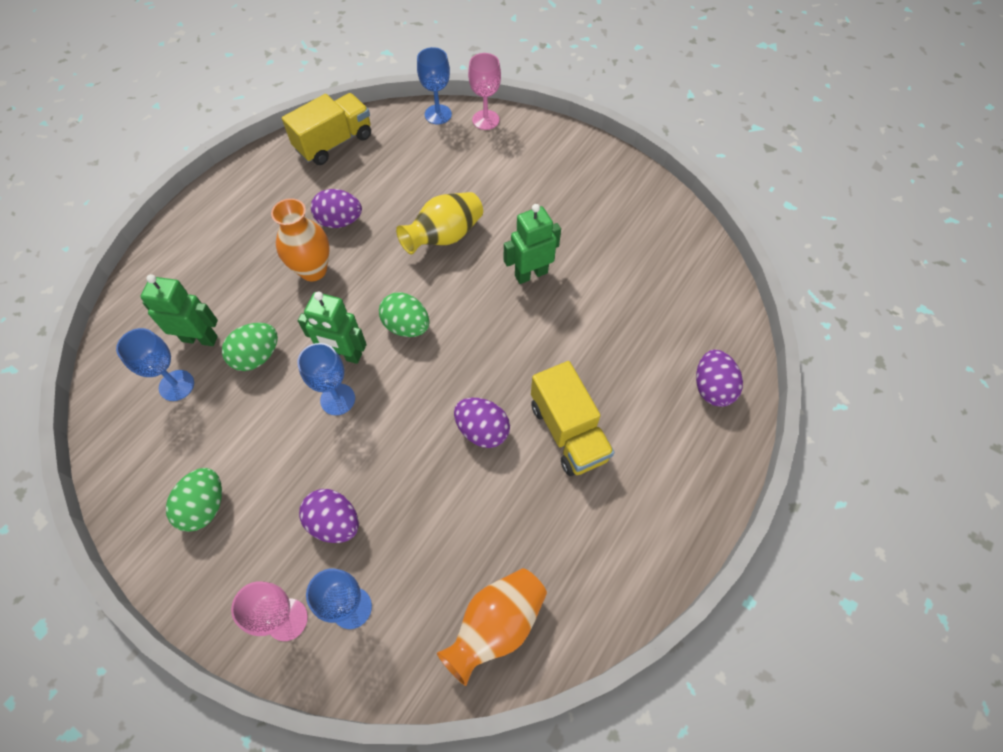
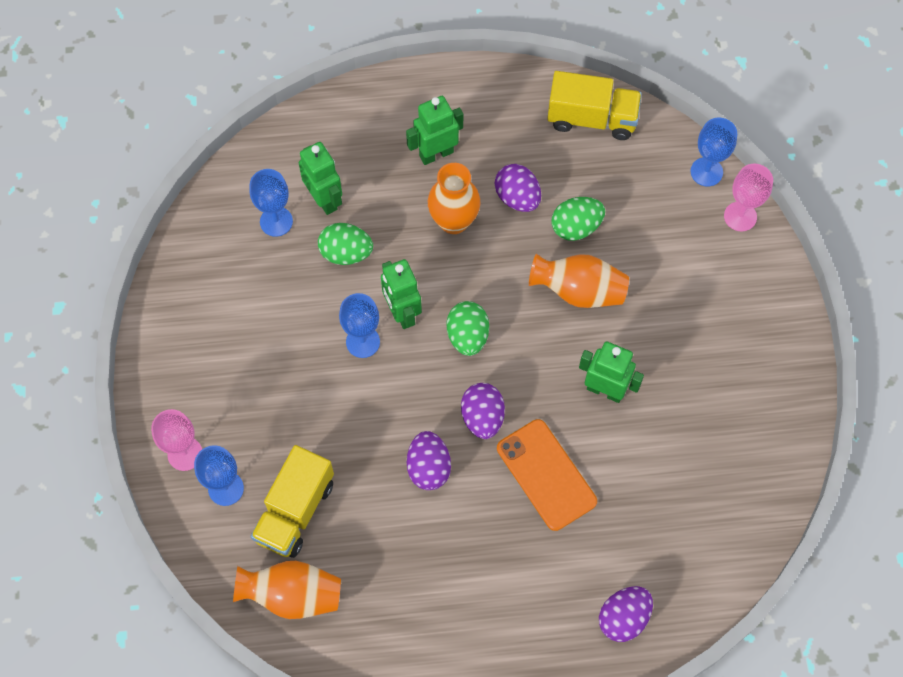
camera: 50 degrees right, 5 degrees up
(205, 506) = (211, 329): green egg -> green egg (576, 227)
(252, 243) = (436, 154): none -> green robot
(334, 522) = (272, 425): purple egg -> purple egg (482, 417)
(444, 236) = (578, 291): yellow vase -> orange vase
(560, 355) = (546, 474): none -> orange phone
(568, 432) = (483, 533): yellow truck -> yellow truck (295, 511)

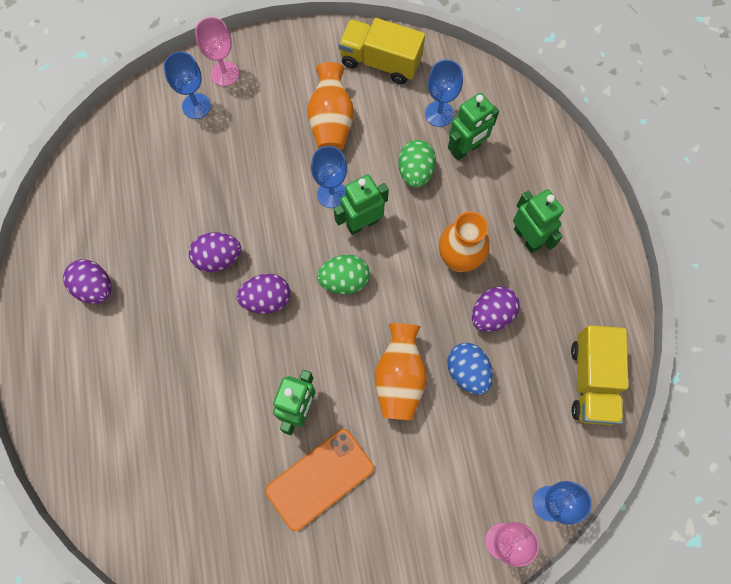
camera: 85 degrees right, 5 degrees up
(292, 595) = (108, 164): orange vase -> orange vase (331, 121)
(295, 511) = (178, 158): yellow truck -> yellow truck (380, 62)
(546, 474) = (214, 359): orange phone -> orange phone (320, 479)
(576, 227) = (467, 372): green egg -> blue egg
(623, 618) = (81, 435): purple egg -> purple egg (95, 288)

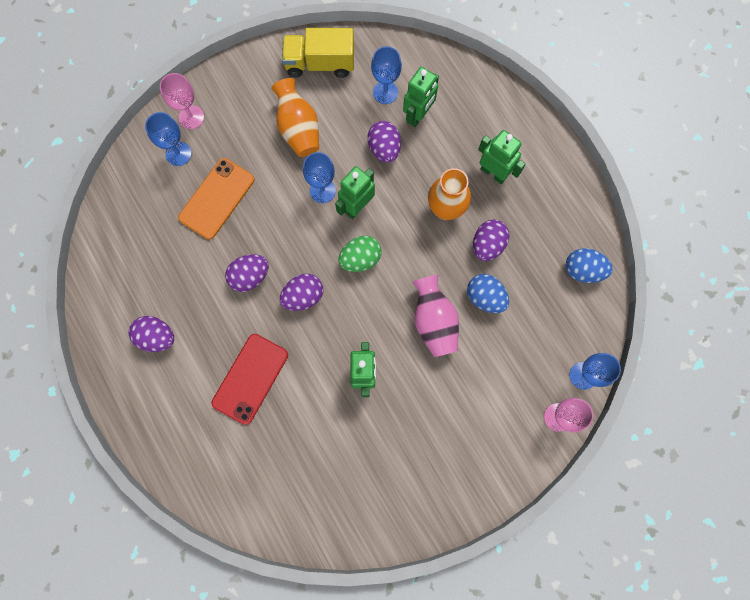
camera: 20 degrees left, 5 degrees up
(174, 368) = (250, 378): none -> red phone
(320, 479) = (401, 422): orange phone -> orange phone (217, 198)
(399, 378) = (434, 321): orange vase -> pink vase
(415, 172) = (384, 148): green egg -> purple egg
(592, 381) = (583, 270): yellow truck -> blue egg

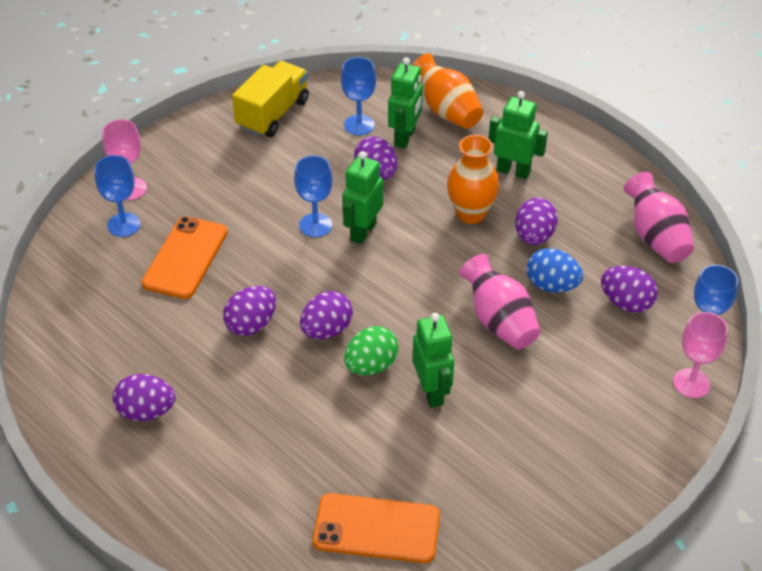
camera: 15 degrees left, 30 degrees down
(250, 378) = (285, 429): red phone -> none
(290, 481) = (376, 528): none -> orange phone
(298, 129) = (266, 175): orange vase -> orange vase (447, 111)
(320, 63) = (273, 114): yellow truck -> yellow truck turned 135 degrees clockwise
(360, 259) = (385, 279): green egg -> green egg (371, 366)
(536, 329) = (626, 303): none -> purple egg
(583, 270) = (655, 237): blue egg -> pink vase

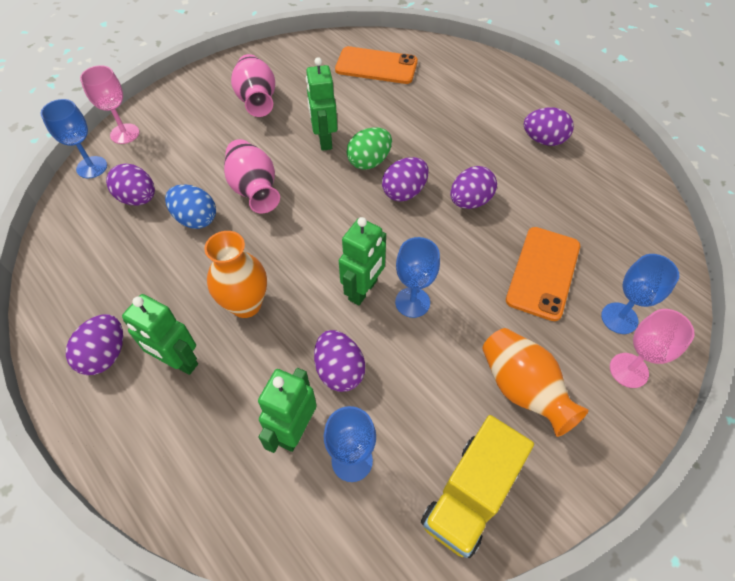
camera: 175 degrees left, 10 degrees up
(447, 111) = (228, 480): orange vase -> orange vase (522, 389)
(534, 236) = (191, 272): purple egg -> purple egg (105, 355)
(655, 237) = (71, 262): pink vase -> pink vase (257, 101)

